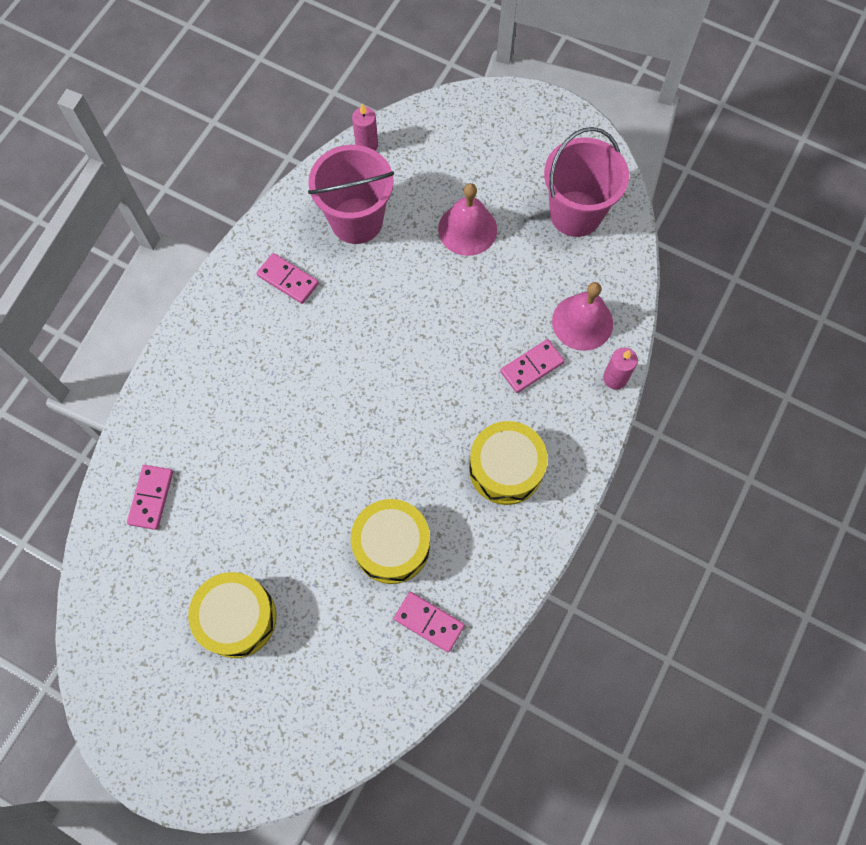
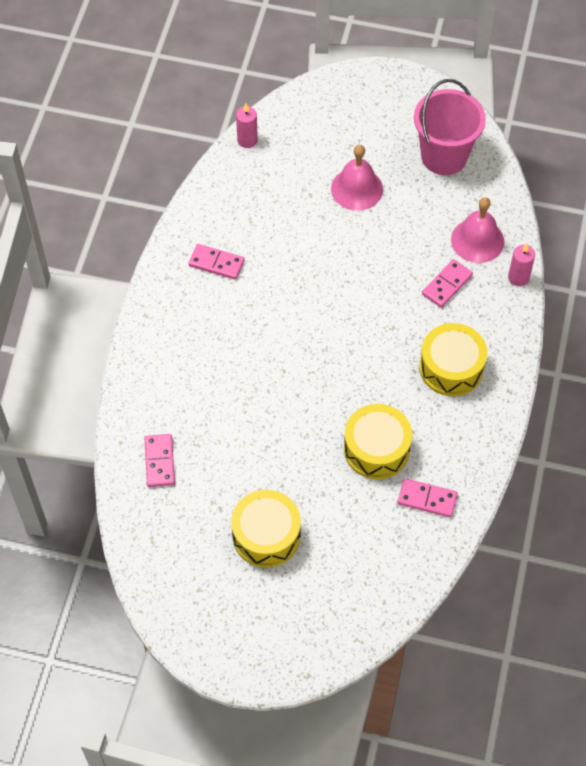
camera: 15 degrees left, 10 degrees down
(356, 220) = (259, 203): pink bucket -> none

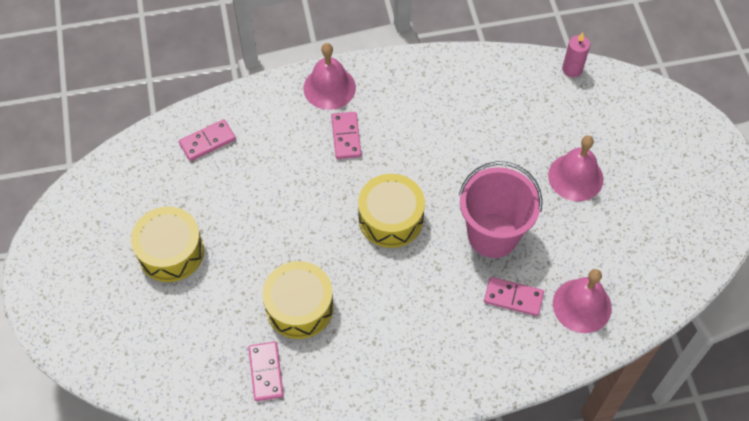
camera: 65 degrees right, 0 degrees up
(156, 335) = (329, 87): none -> pink bell
(216, 263) = (427, 100): pink domino -> pink domino (346, 137)
(444, 156) = (662, 237): pink bucket -> pink bucket (493, 235)
(451, 367) = (421, 338): yellow drum -> yellow drum (391, 218)
(518, 277) = (560, 361): pink candle -> none

